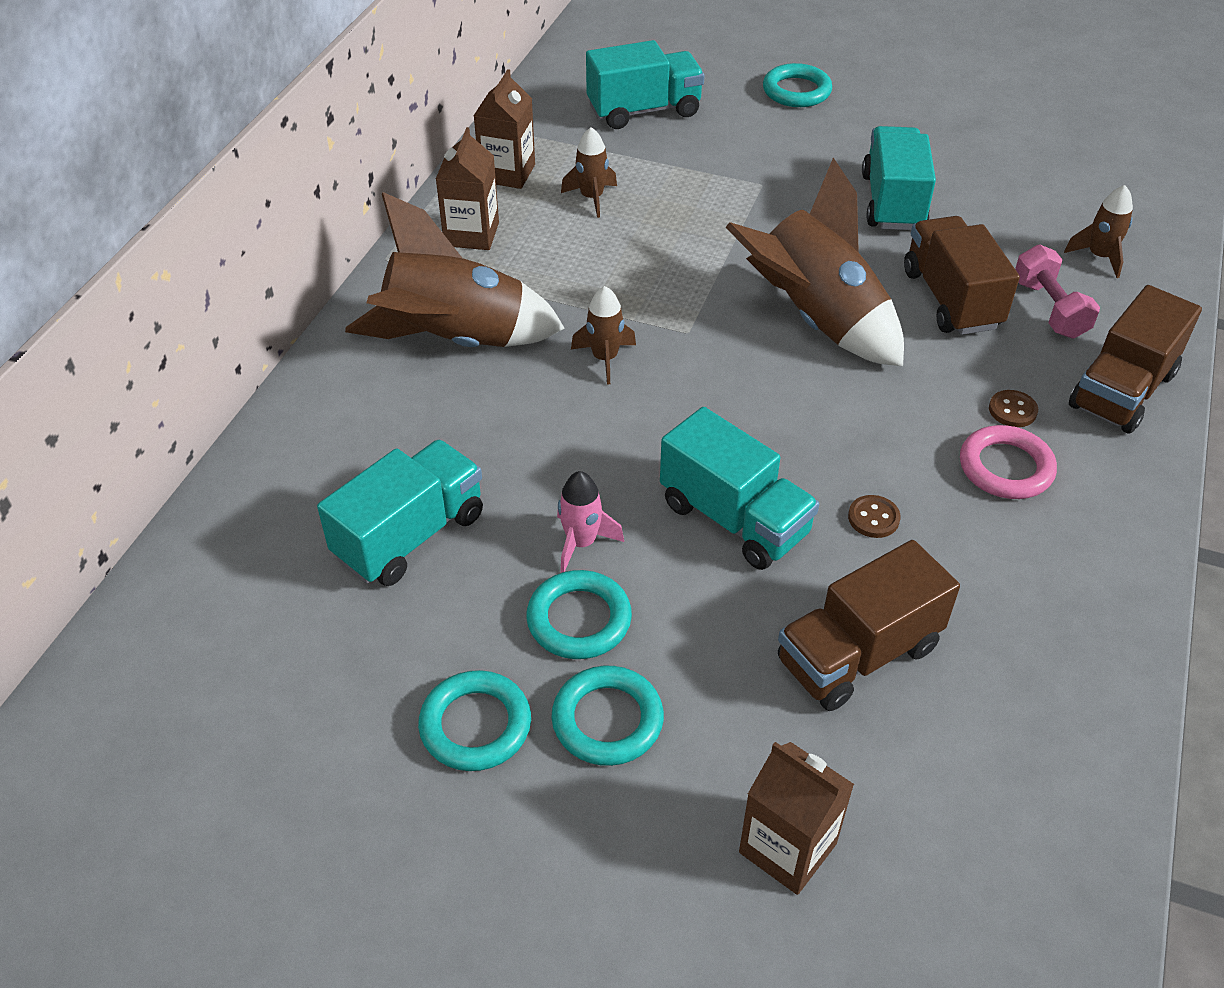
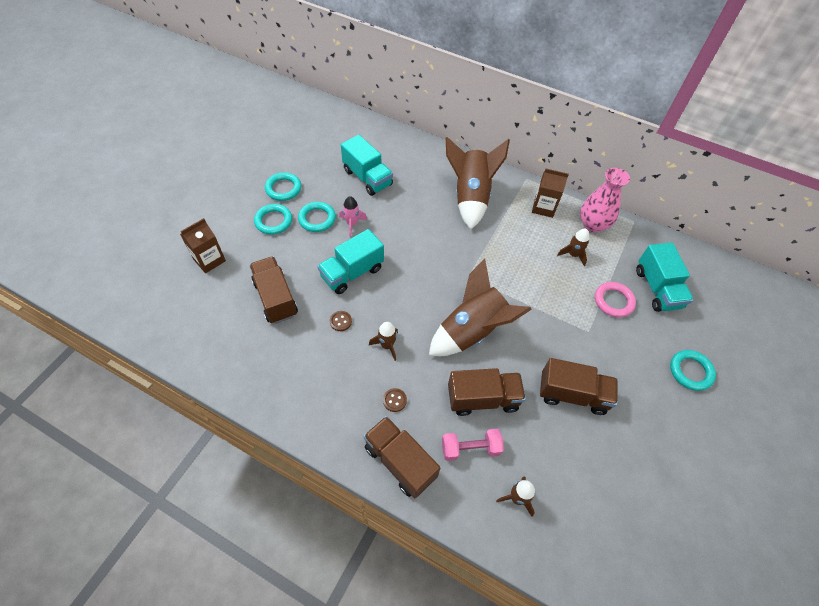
camera: 95 degrees right, 10 degrees up
(507, 173) = (593, 224): brown carton -> pink vase
(605, 358) = (453, 244): brown rocket -> brown rocket (387, 345)
(892, 202) = (572, 394): turquoise truck -> brown truck
(1005, 468) = (357, 384): pink ring -> pink ring (613, 301)

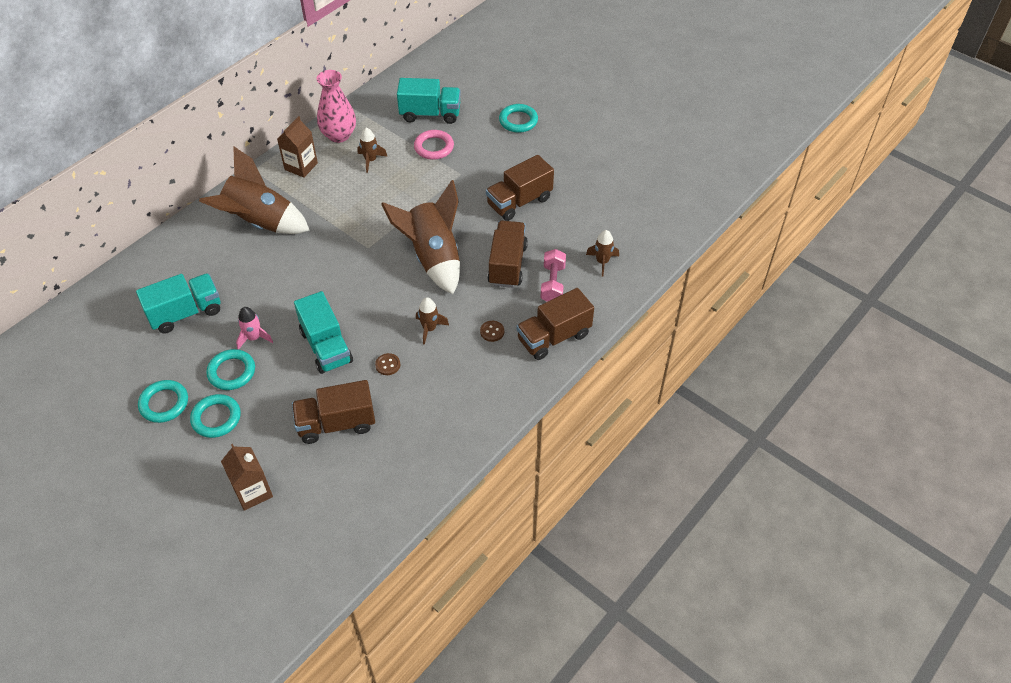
camera: 75 degrees left, 5 degrees down
(572, 394) = (519, 202): brown truck -> brown truck turned 150 degrees counterclockwise

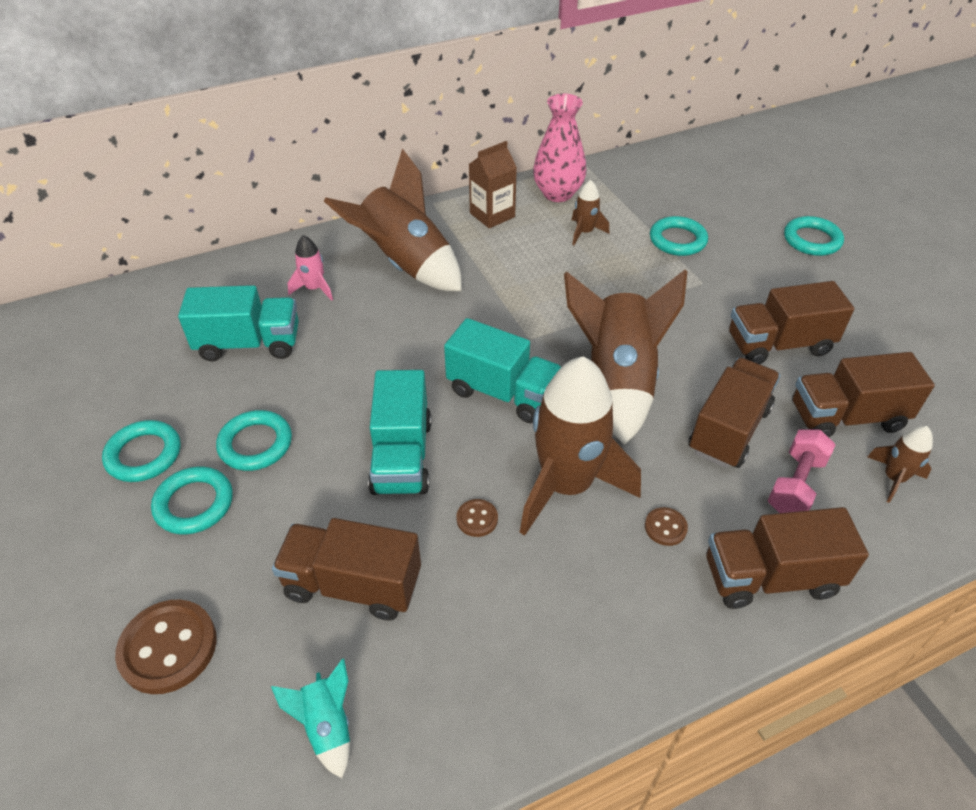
camera: 25 degrees right, 5 degrees down
(253, 492) = (168, 648): brown carton -> brown button
(254, 338) = (313, 407): pink rocket -> pink rocket (314, 288)
(360, 491) = (327, 726): none -> turquoise rocket
(429, 329) = (566, 485): brown rocket -> brown rocket, size x2.22
(430, 114) = (689, 200): turquoise truck -> turquoise truck (503, 392)
(434, 147) = (677, 240): pink ring -> turquoise ring
(569, 235) = (846, 417): none -> brown truck

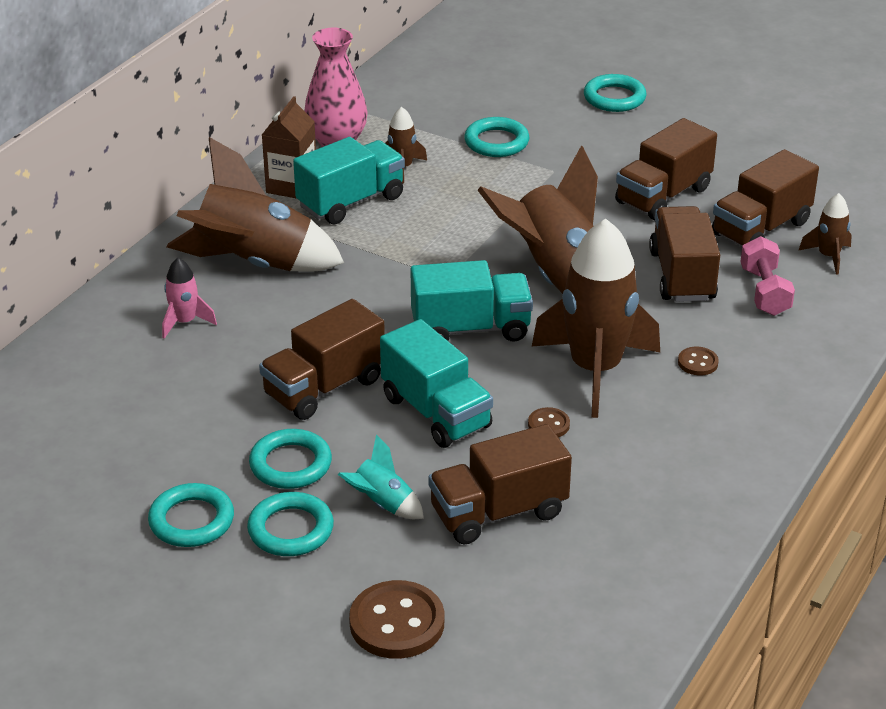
camera: 35 degrees left, 10 degrees down
(249, 344) = (178, 394): turquoise truck -> turquoise truck (351, 202)
(327, 726) = (579, 598): turquoise rocket -> turquoise rocket (382, 504)
(770, 577) = (799, 358): brown truck -> brown truck (324, 387)

